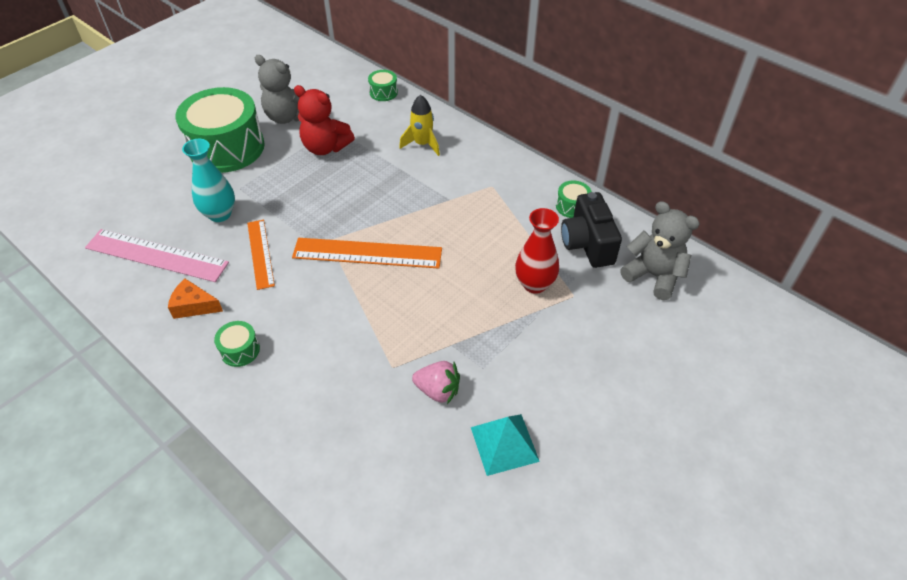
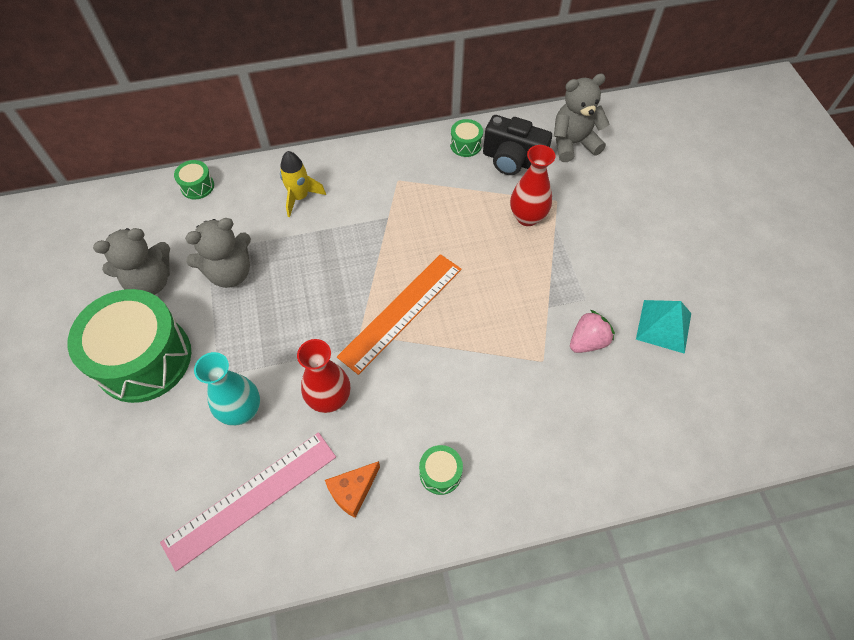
camera: 55 degrees left, 10 degrees up
(260, 253) = (329, 399): orange ruler -> red vase
(325, 147) = (230, 273): red teddy bear -> grey teddy bear

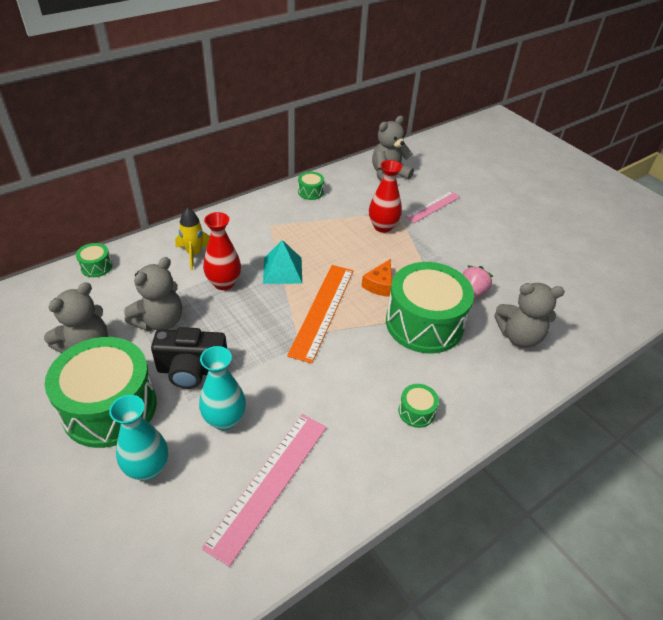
camera: 25 degrees left, 15 degrees down
(150, 438) = (147, 468): none -> turquoise vase
(329, 399) = (297, 387): red vase -> red vase (224, 283)
(353, 491) = (354, 448): orange cheese -> orange cheese (379, 285)
(508, 364) = (424, 323): none -> green drum
(512, 160) = (351, 194): black camera -> black camera (192, 370)
(605, 204) = (432, 207): none -> pink ruler
(613, 419) = (519, 336): none -> grey teddy bear
(664, 326) = (516, 270): turquoise pyramid -> turquoise pyramid (282, 270)

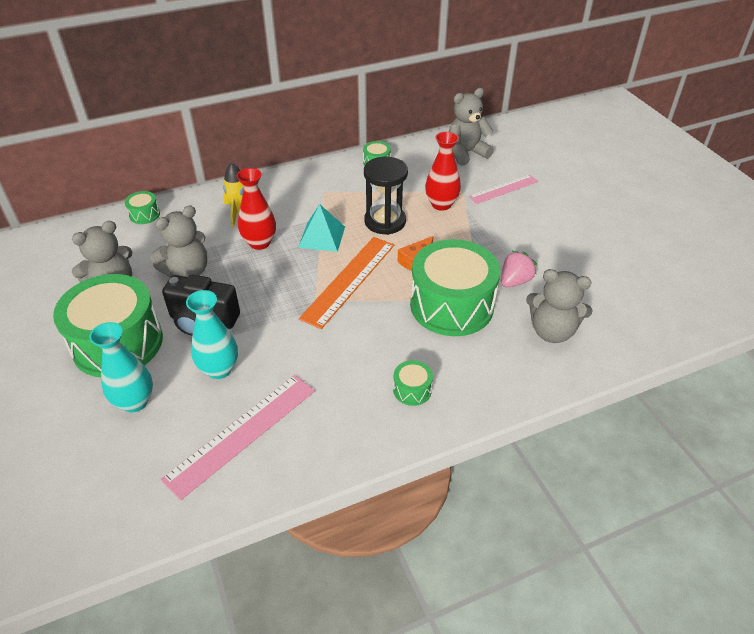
camera: 15 degrees right, 0 degrees up
(337, 248) = (385, 221): none -> black hourglass

